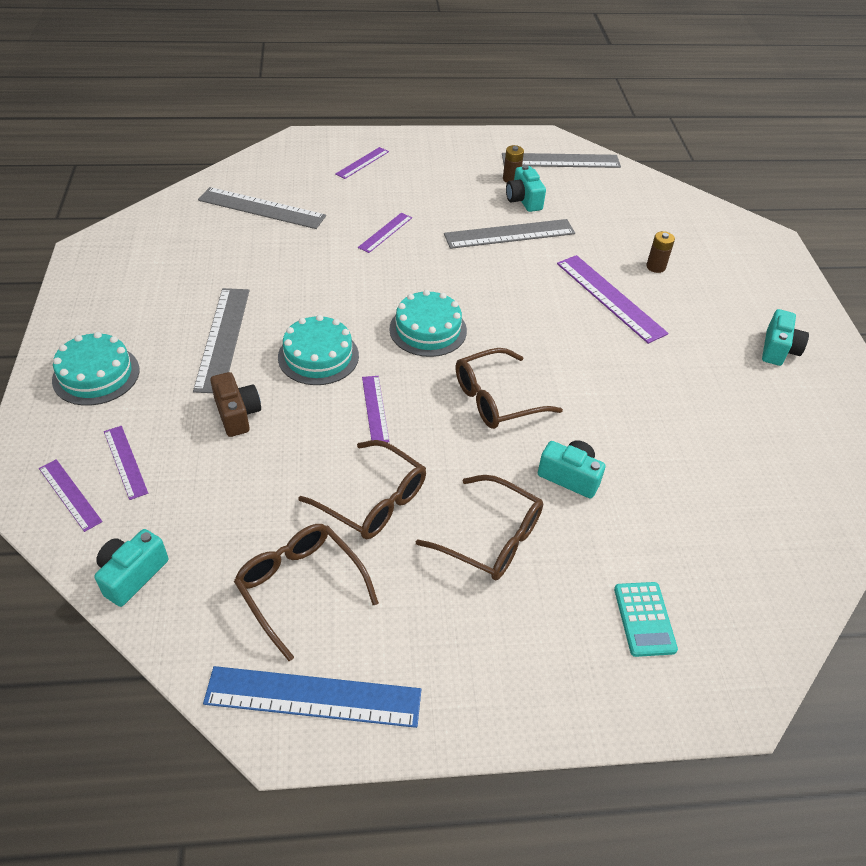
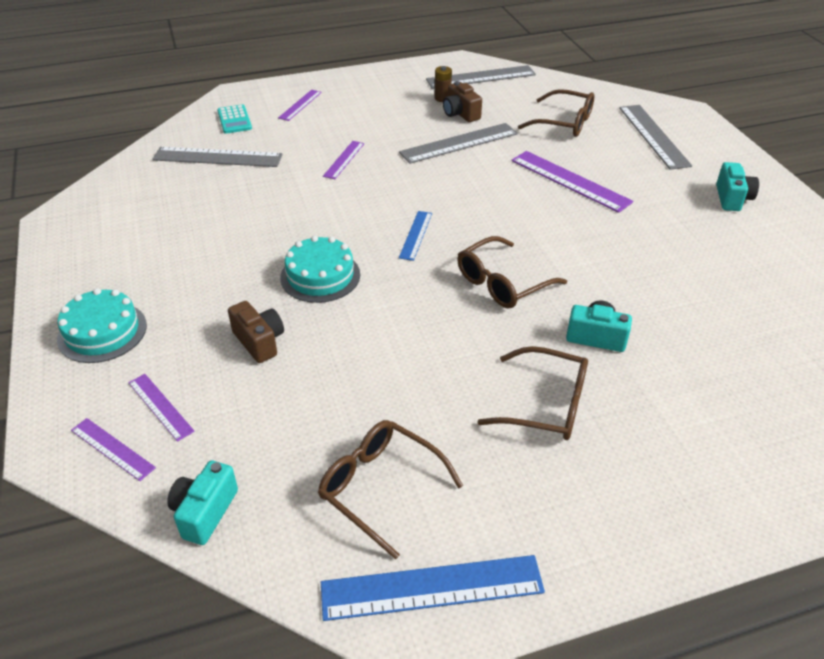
camera: 10 degrees left, 5 degrees down
(223, 338) = (220, 276): grey ruler -> grey ruler (653, 136)
(373, 500) = (421, 393): brown glasses -> brown glasses (564, 123)
(375, 409) = (392, 312): purple ruler -> none
(428, 330) = (416, 235): turquoise cake -> blue ruler
(523, 200) = (460, 114): turquoise camera -> brown camera
(644, 619) = (714, 447): turquoise calculator -> turquoise calculator (234, 120)
(655, 267) = (599, 149): brown battery -> none

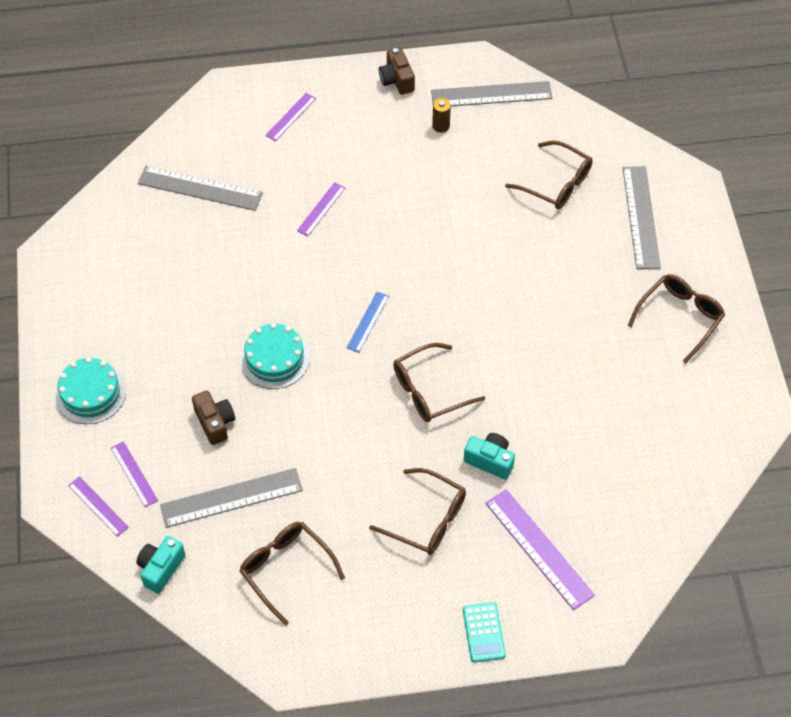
camera: 10 degrees right, 15 degrees up
(234, 120) = (221, 132): turquoise calculator -> turquoise calculator (483, 632)
(432, 587) = (305, 648): blue ruler -> none
(459, 143) = (439, 200): grey ruler -> grey ruler (231, 498)
(460, 114) = (453, 154): brown camera -> brown camera (396, 80)
(570, 181) = (532, 271): purple ruler -> purple ruler (539, 548)
(732, 198) = (680, 318): turquoise camera -> brown glasses

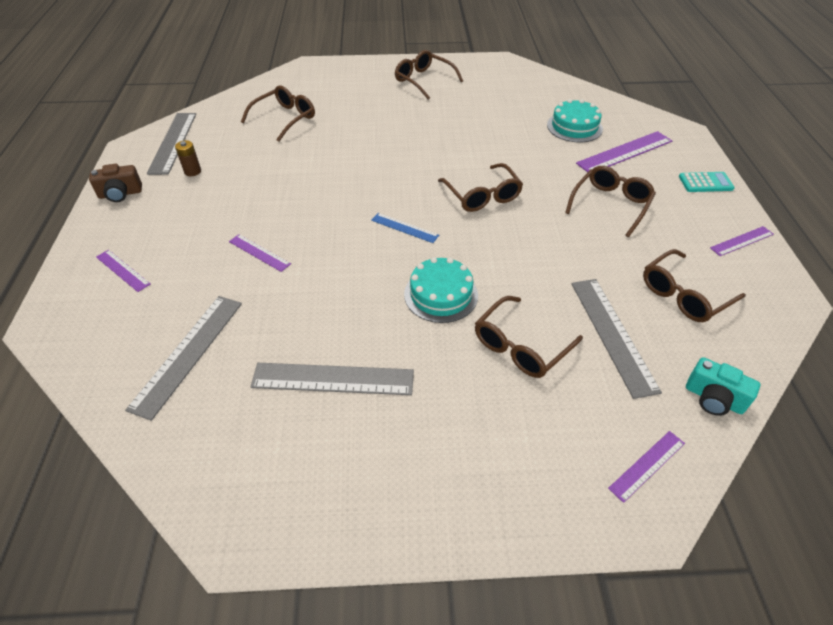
camera: 85 degrees left, 10 degrees down
(90, 393) = (480, 476): turquoise cake -> turquoise cake (574, 127)
(134, 474) = (596, 425): purple ruler -> purple ruler (741, 241)
(215, 422) = (521, 346): brown camera -> brown glasses
(490, 460) = (550, 169): turquoise camera -> none
(641, 217) = (331, 87): grey ruler -> grey ruler (333, 379)

